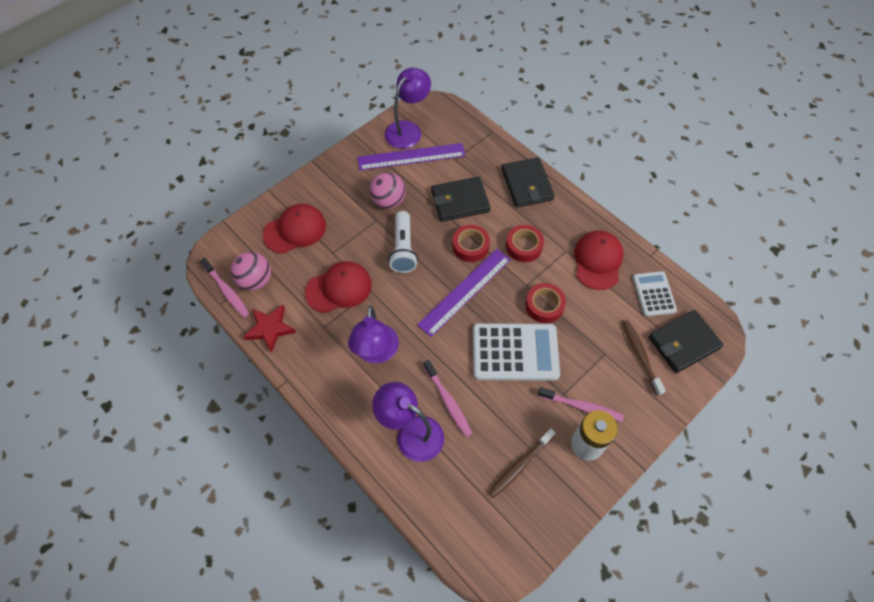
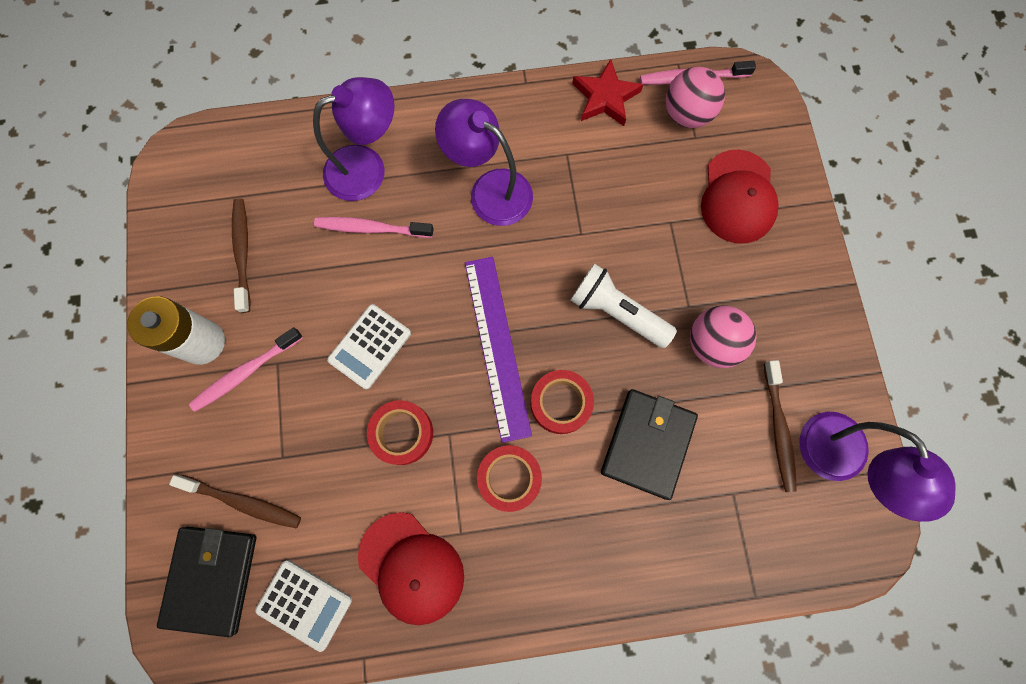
camera: 125 degrees right, 15 degrees up
(339, 288) = (609, 199): red cap -> none
(411, 156) = (778, 429): purple ruler -> brown toothbrush
(515, 352) = (370, 346): white calculator -> white calculator, size x0.58
(526, 184) = (613, 570): black wallet -> none

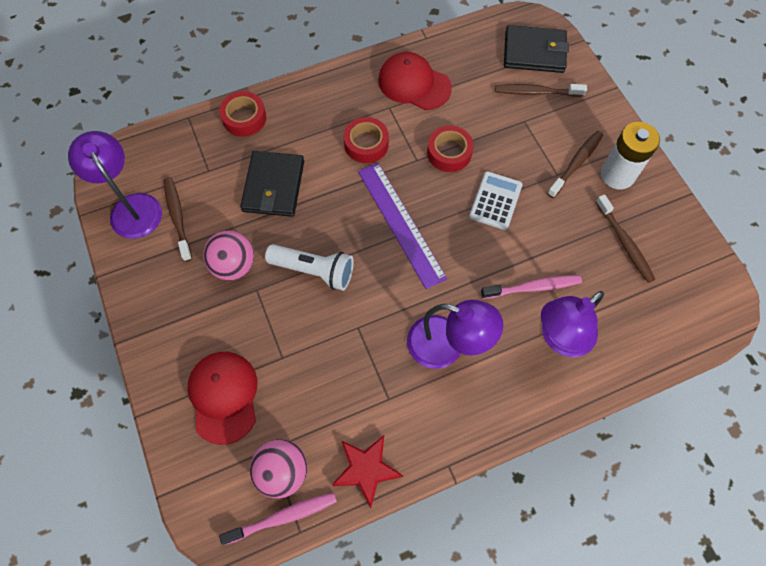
camera: 165 degrees right, 10 degrees down
(212, 578) = (534, 52): black wallet -> black wallet turned 75 degrees counterclockwise
(245, 372) = (576, 163): pink toothbrush -> brown toothbrush
(304, 604) = (472, 53): white calculator -> none
(560, 403) = (342, 197): red tape -> red tape (244, 118)

